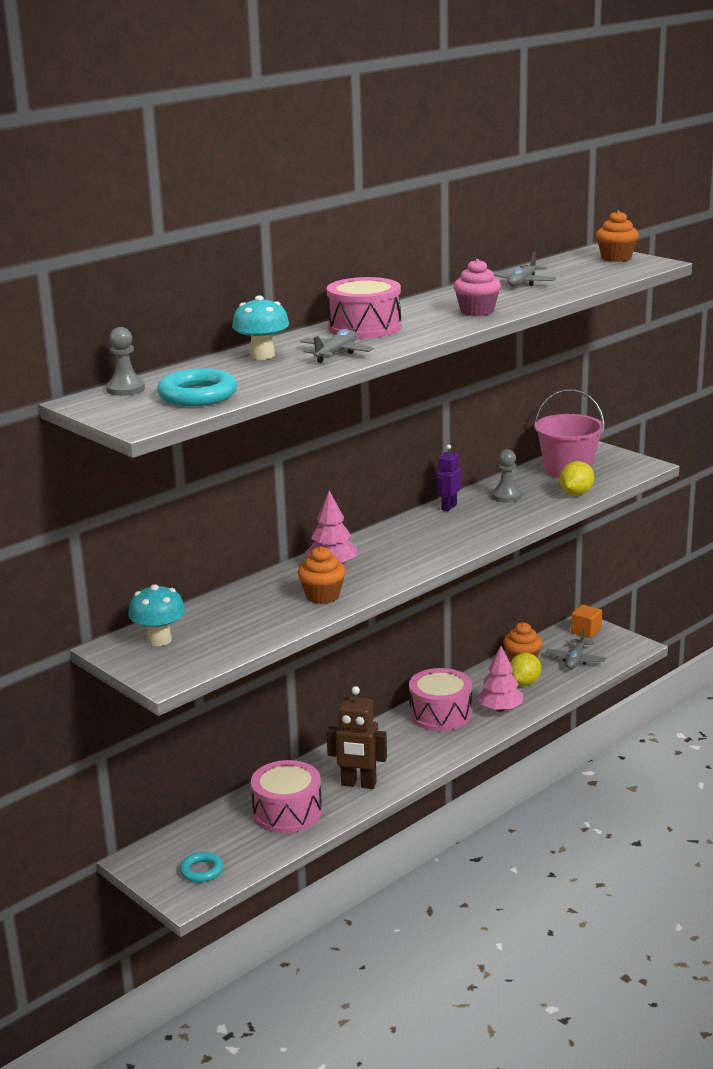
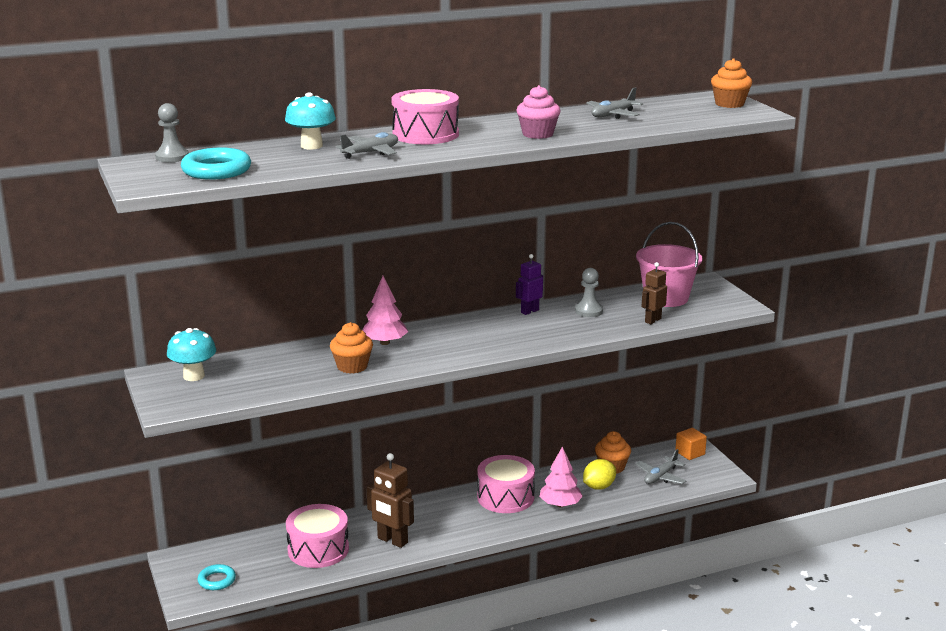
camera: 20 degrees right, 0 degrees up
(576, 494) = (652, 320): yellow lemon -> brown robot

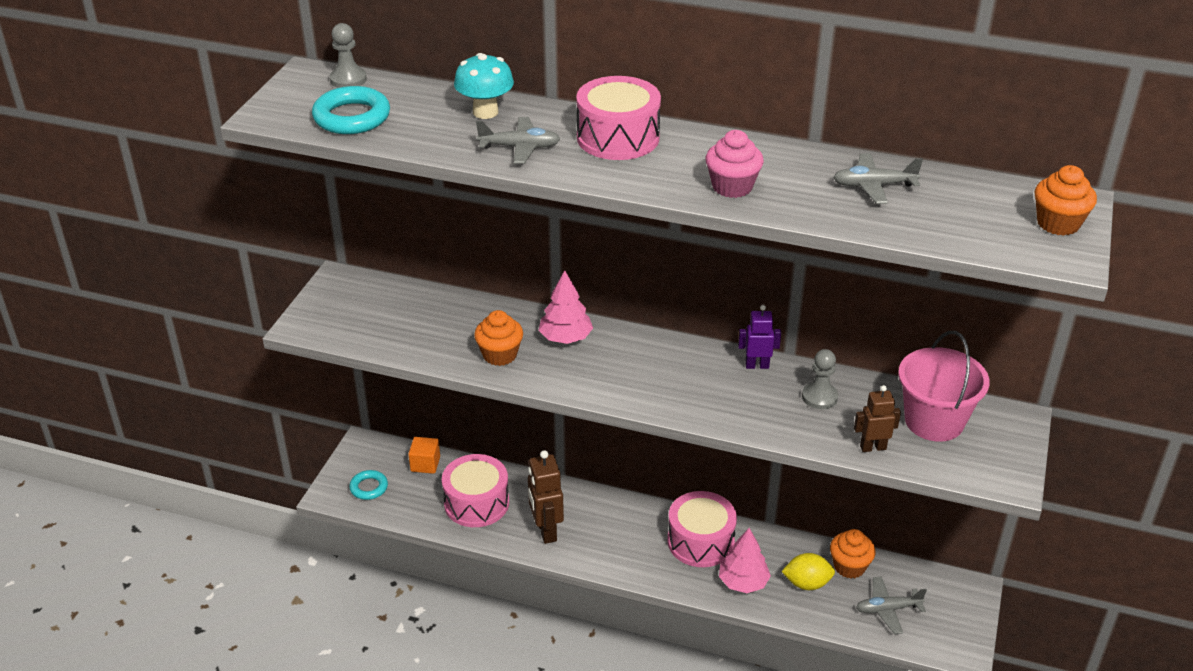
camera: 40 degrees right, 15 degrees up
(194, 376) = (364, 297): turquoise mushroom -> none
(690, 453) = (958, 597): orange cube -> orange cube (425, 464)

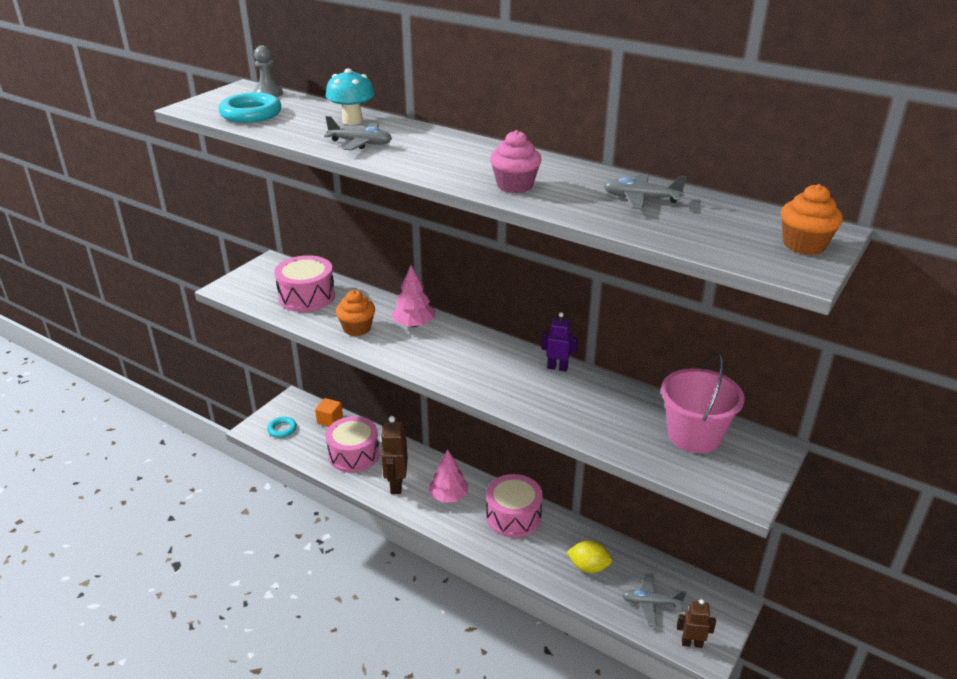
camera: 15 degrees right, 5 degrees down
(618, 137) = (443, 145): pink drum -> pink drum (307, 296)
(743, 582) = (535, 555): pink tree -> pink tree (448, 496)
(819, 397) = (600, 399): grey pawn -> none
(849, 566) = (630, 560): orange cupcake -> none
(872, 447) = (629, 447): brown robot -> brown robot (692, 643)

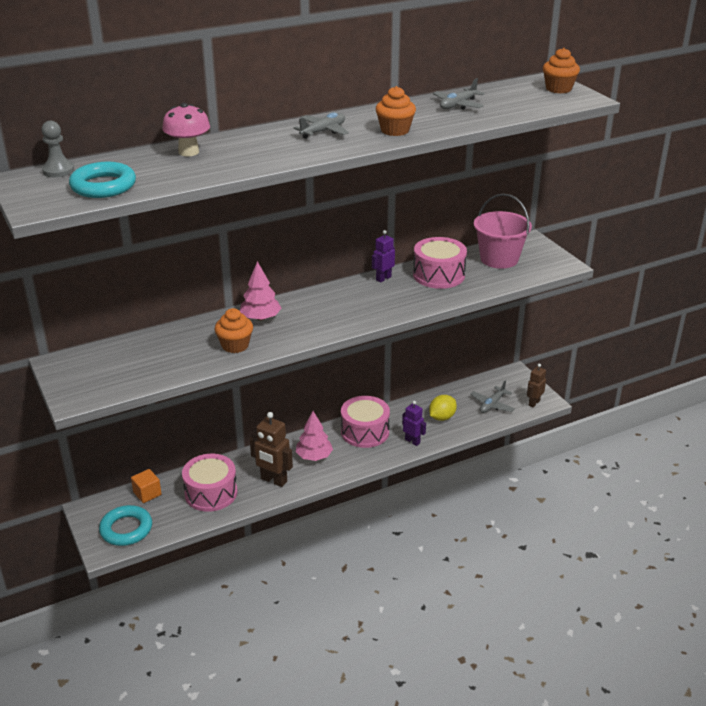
camera: 60 degrees left, 0 degrees up
(282, 429) = (126, 529): turquoise ring -> turquoise ring, size x1.61
(307, 296) = (150, 358): pink drum -> pink drum (438, 275)
(352, 121) = (188, 152): turquoise mushroom -> pink mushroom
(360, 143) = (245, 159): grey plane -> grey plane (323, 131)
(515, 185) = (395, 130): pink cupcake -> orange cupcake
(528, 559) = (412, 441): none -> purple robot

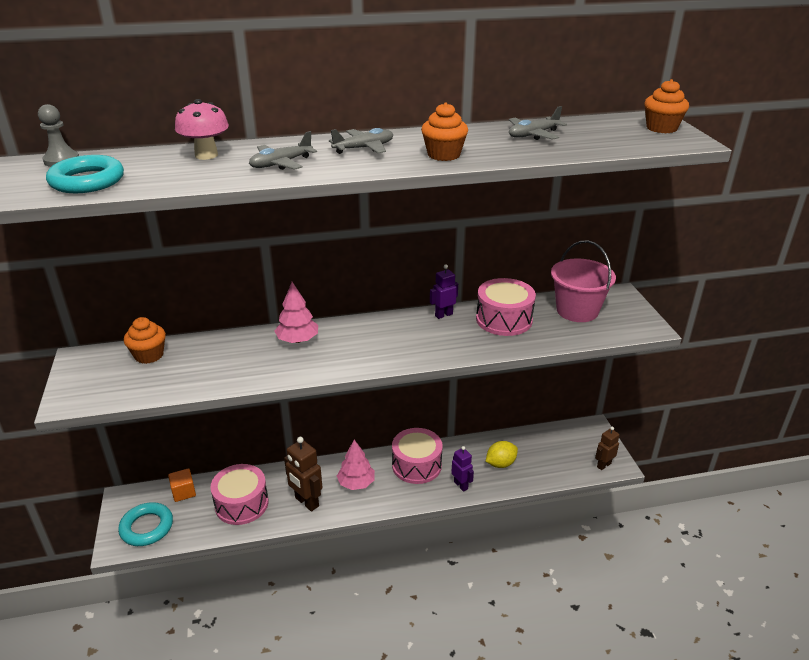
camera: 15 degrees right, 0 degrees up
(235, 345) = (256, 367): orange cupcake -> orange cupcake (149, 355)
(492, 405) = (558, 459): grey plane -> grey plane (281, 164)

